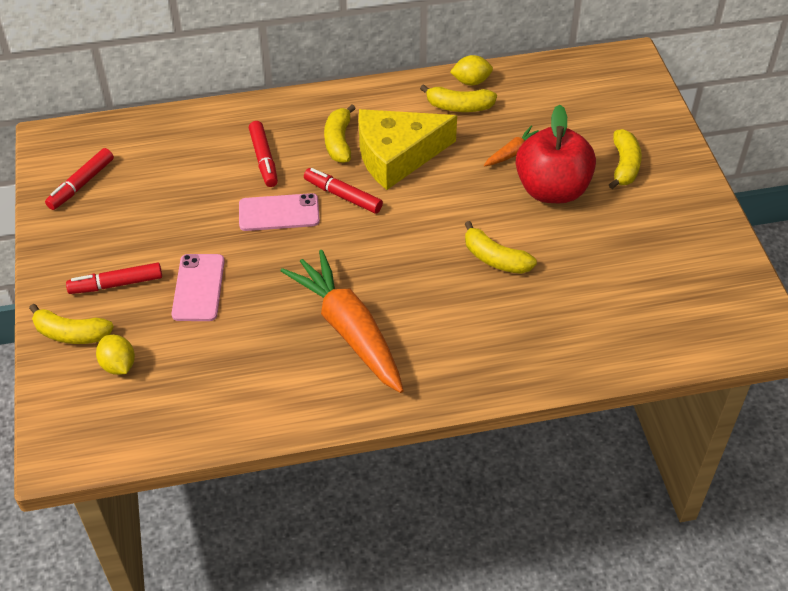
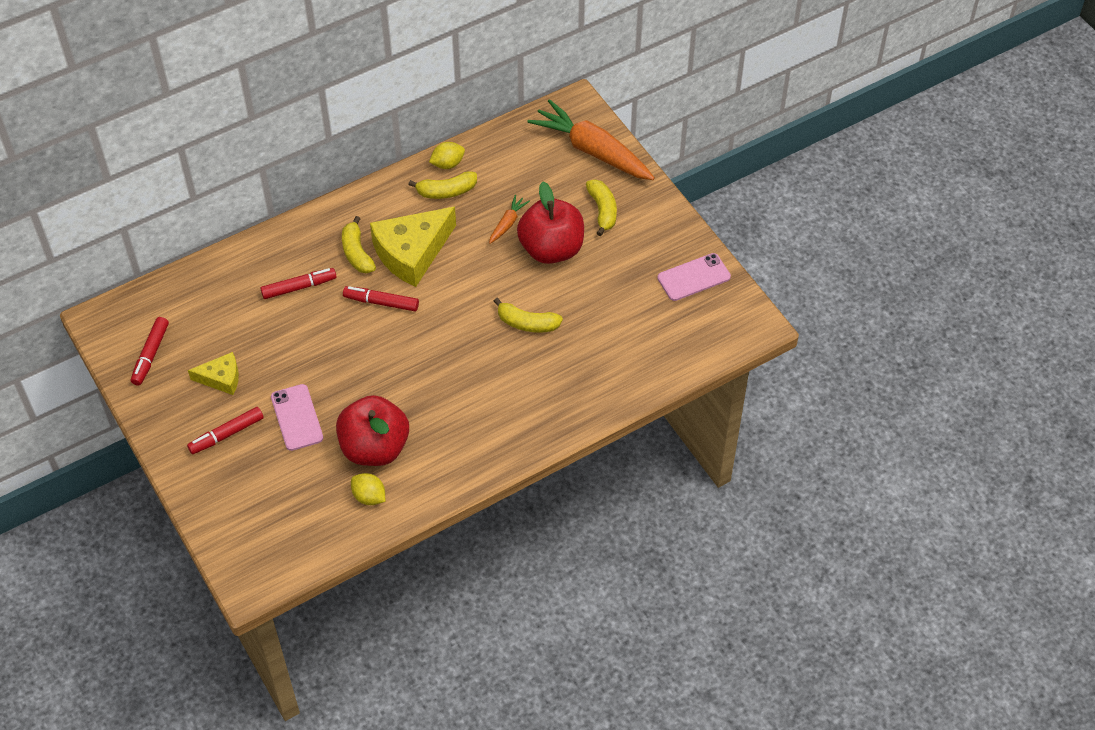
camera: 20 degrees left, 5 degrees up
(71, 334) = (210, 486): yellow banana -> none
(118, 365) = (262, 500): yellow lemon -> yellow lemon (369, 497)
(140, 226) = (221, 378): none -> yellow cheese
(263, 159) = (299, 287): red marker -> red marker turned 75 degrees counterclockwise
(267, 344) = (374, 448): none -> red apple
(279, 213) = (334, 333): pink phone -> pink phone (693, 277)
(348, 330) = (434, 417): orange carrot -> orange carrot (592, 150)

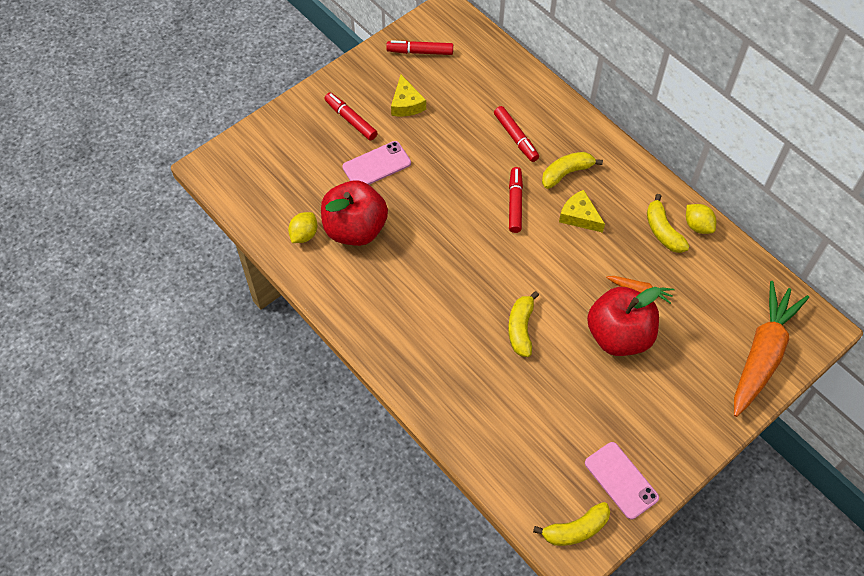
camera: 80 degrees right, 5 degrees up
(412, 253) = (579, 216): yellow cheese -> yellow cheese, size x0.53
(602, 210) = (684, 376): yellow banana -> yellow banana (576, 529)

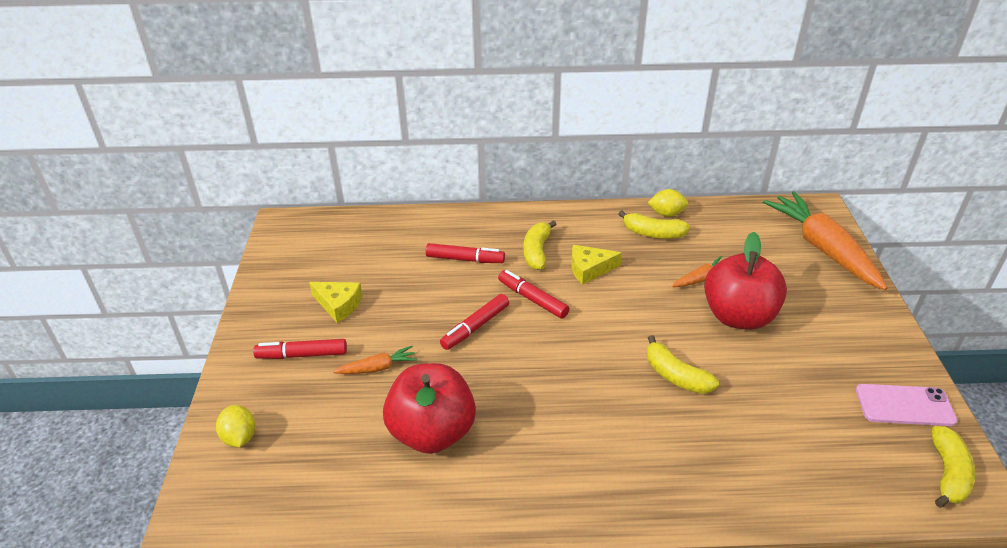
camera: 50 degrees left, 20 degrees down
(304, 235) = (389, 483): yellow lemon -> yellow lemon (240, 437)
(376, 165) = (378, 368): pink phone -> orange carrot
(420, 52) = (297, 263): red marker -> red marker (475, 327)

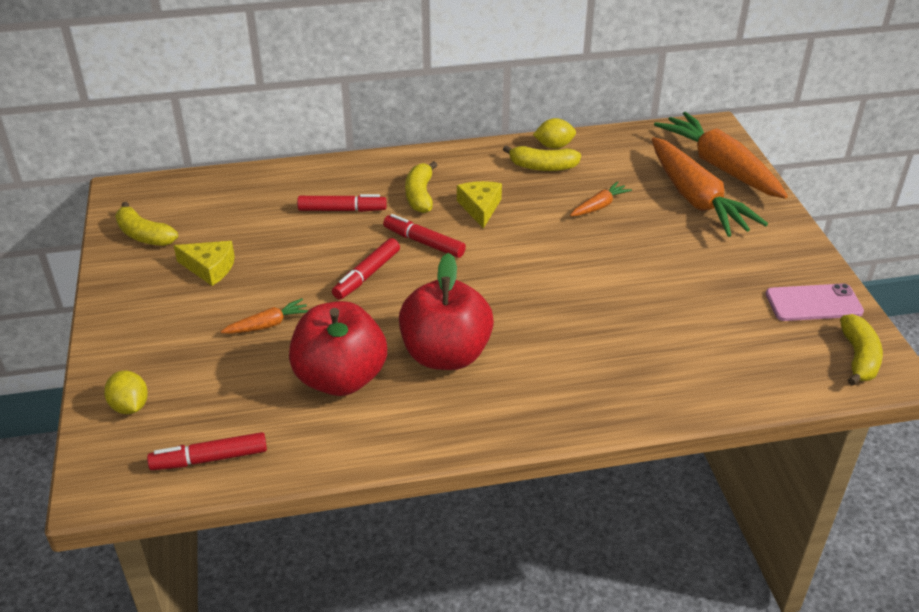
camera: 10 degrees left, 0 degrees up
(302, 354) = (180, 320): red marker -> red marker (209, 458)
(589, 269) = (480, 208): yellow cheese -> yellow cheese turned 105 degrees clockwise
(676, 376) = (586, 300): yellow banana -> yellow banana (144, 235)
(738, 316) = (642, 238): red apple -> red apple (446, 355)
(796, 280) = (696, 199): none -> orange carrot

